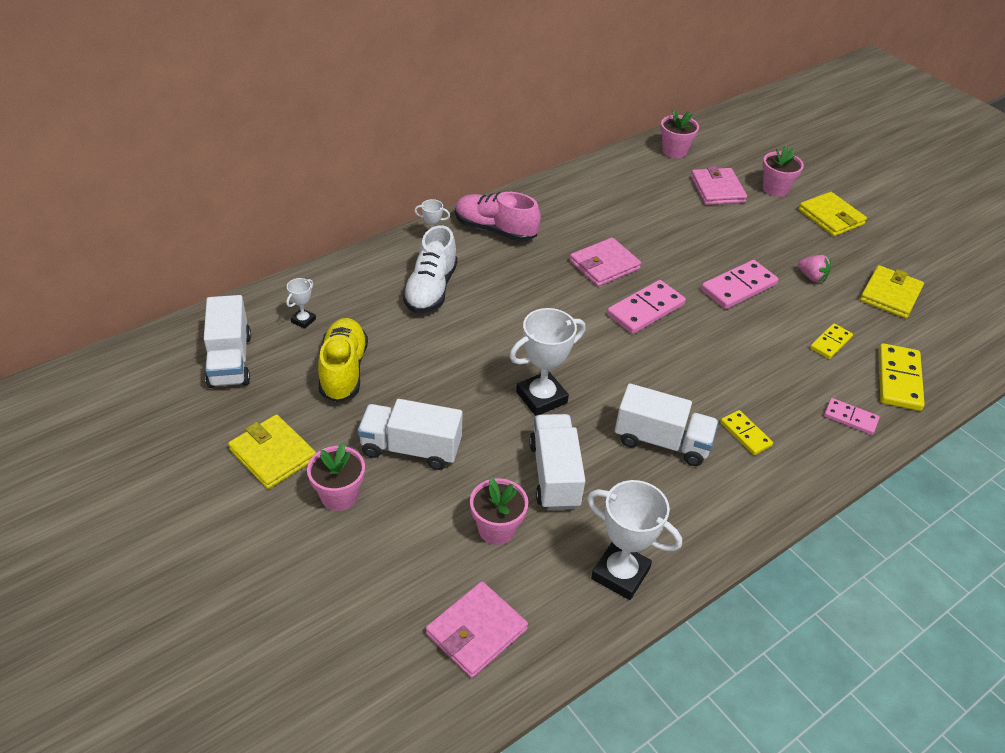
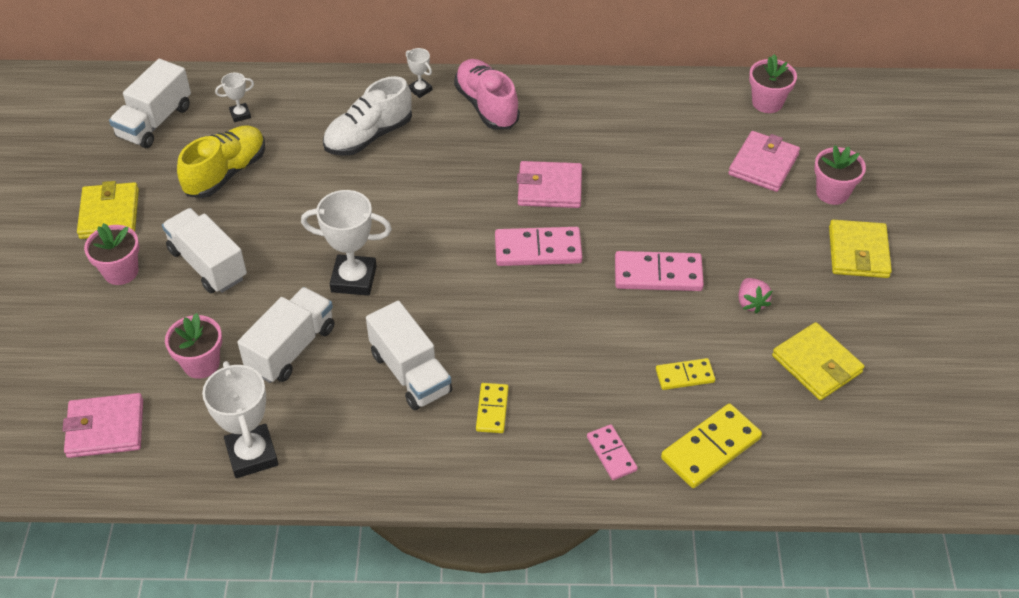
camera: 40 degrees right, 5 degrees up
(890, 295) = (817, 364): yellow wallet -> yellow wallet turned 75 degrees clockwise

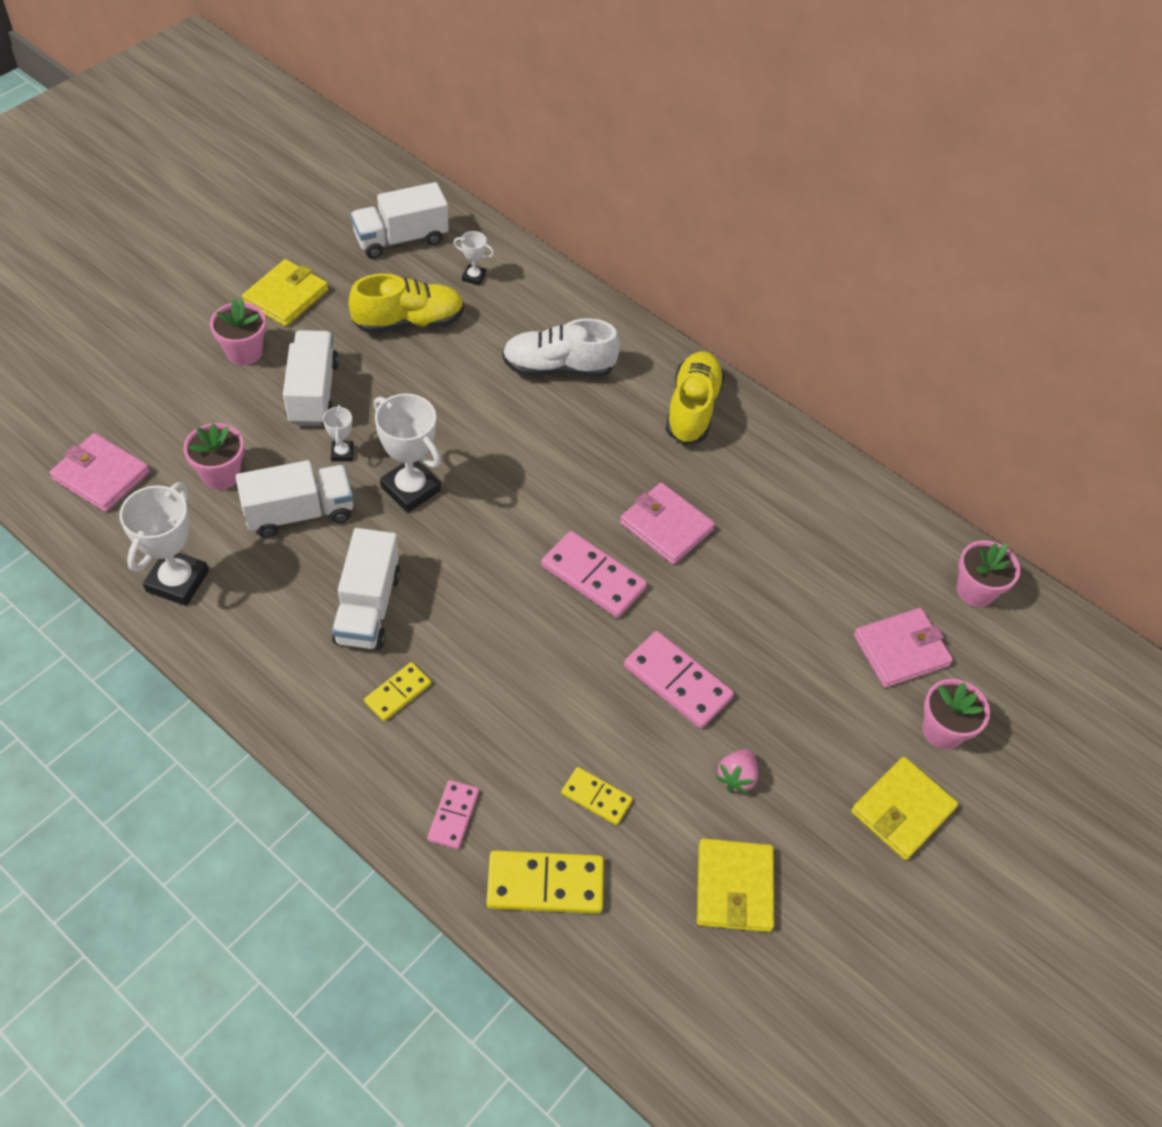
camera: 35 degrees right, 5 degrees up
(420, 90) = (648, 354): white trophy -> white trophy (342, 453)
(486, 106) = (692, 409): pink shoe -> yellow shoe

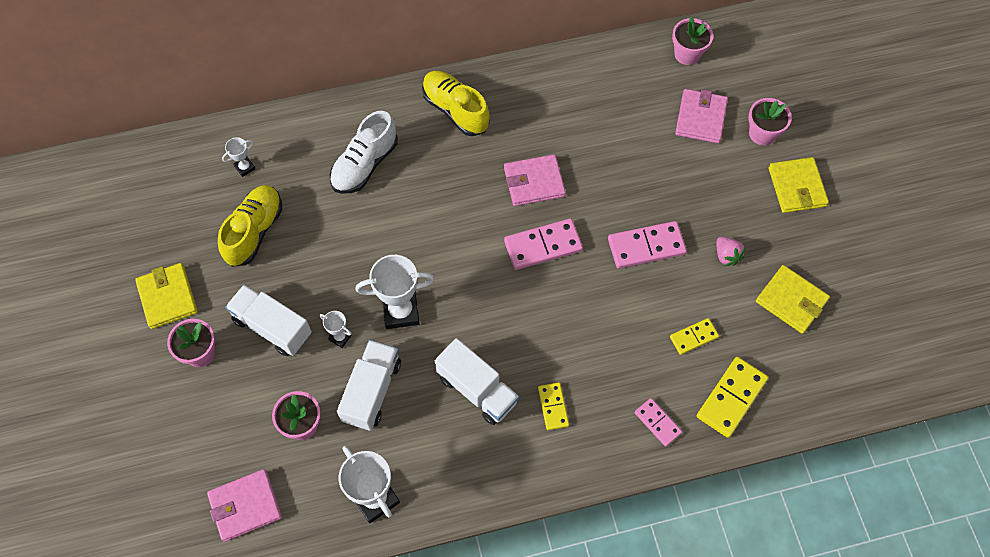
camera: 50 degrees left, 10 degrees up
(401, 239) = (171, 192): white truck -> none

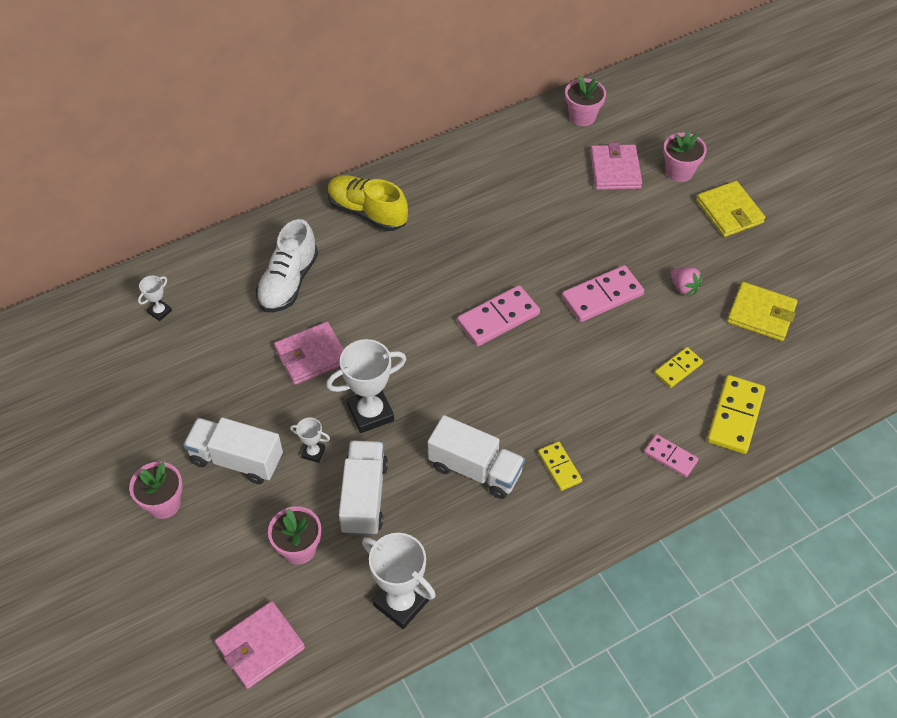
camera: 15 degrees left, 10 degrees down
(167, 297) = (111, 456): yellow wallet -> none
(254, 231) = (188, 371): yellow shoe -> none
(534, 182) = (469, 262): pink wallet -> pink wallet (311, 356)

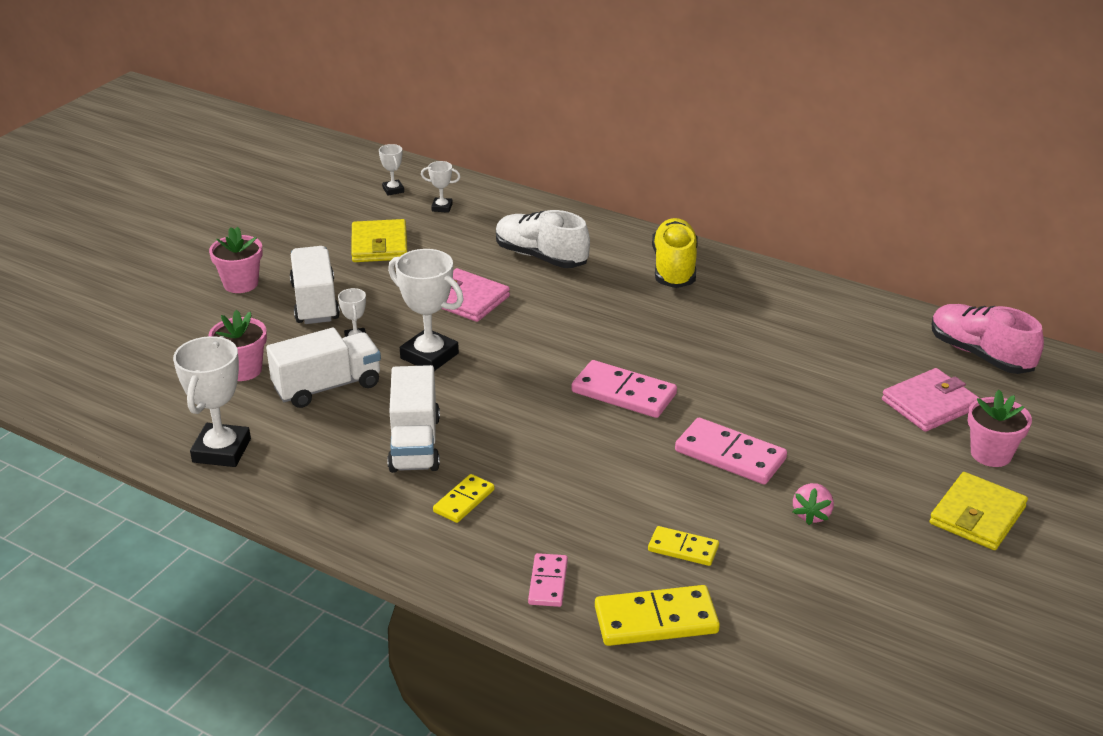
camera: 60 degrees right, 20 degrees down
(100, 332) = (393, 190): none -> white trophy
(260, 646) = (125, 386): pink wallet -> none
(288, 282) = (541, 257): white shoe -> white shoe turned 45 degrees clockwise
(582, 116) = (980, 354): pink flower pot -> pink shoe
(761, 314) = (840, 595): yellow wallet -> yellow wallet (379, 245)

